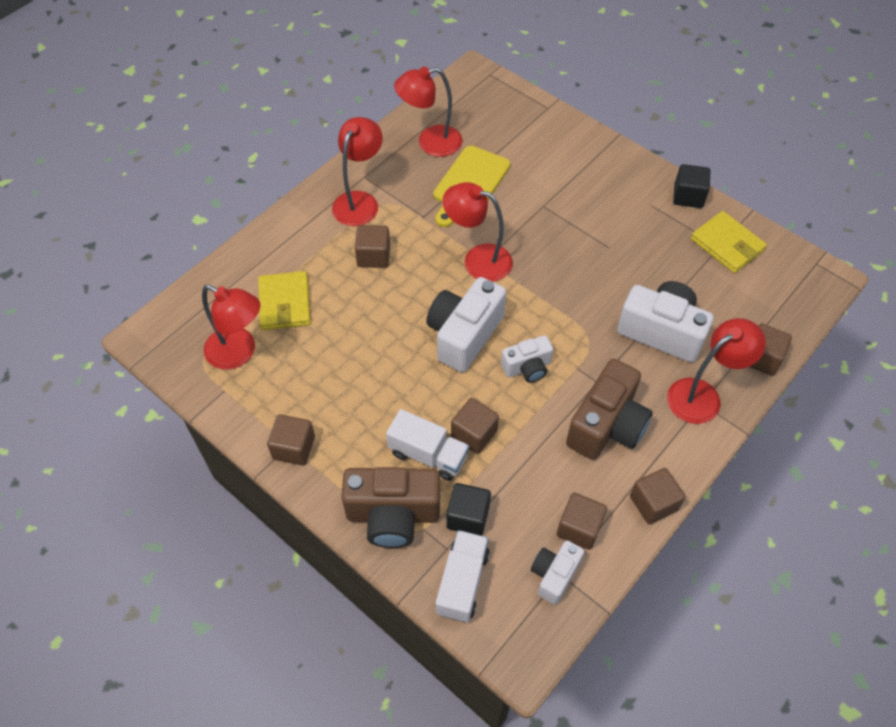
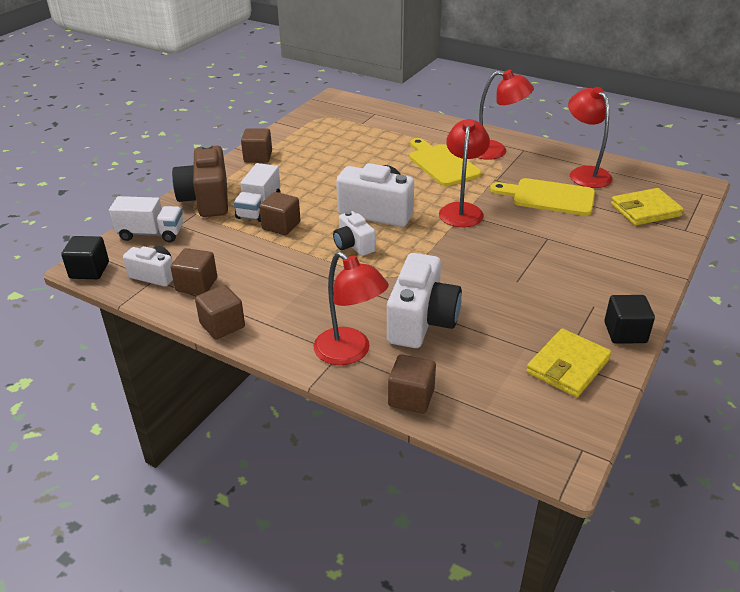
camera: 80 degrees right, 20 degrees down
(239, 353) = (331, 128): red lamp -> none
(285, 303) = (380, 137): yellow wallet -> yellow wallet (645, 210)
(373, 256) = (441, 164): brown cube -> yellow cutting board
(468, 517) = (206, 230): black cube -> black cube (89, 270)
(606, 425) = (301, 293): brown camera -> none

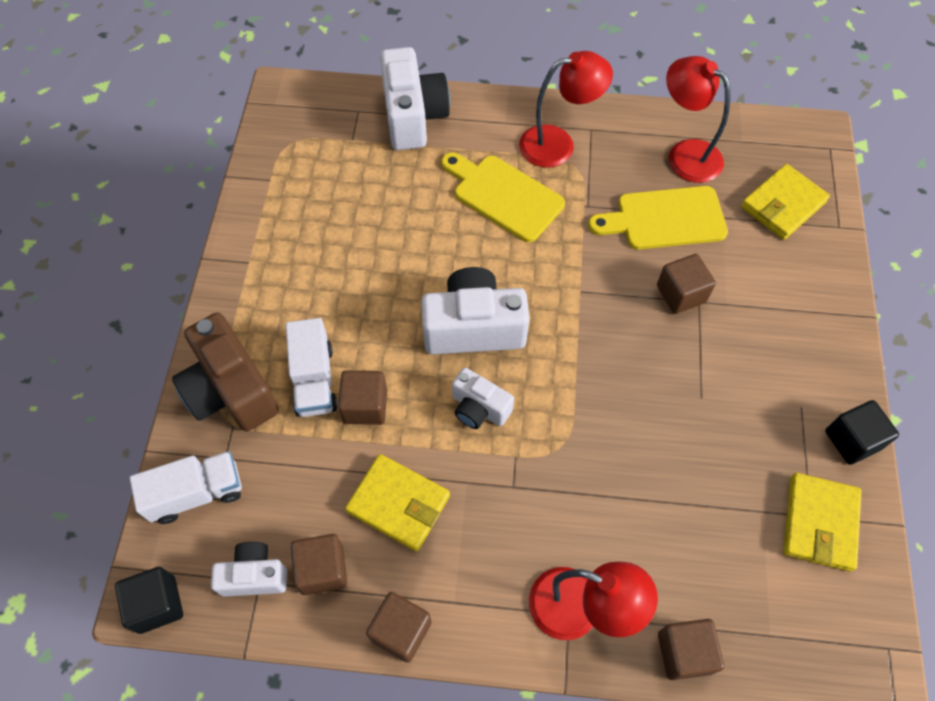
camera: 25 degrees left, 25 degrees up
(258, 157) = (248, 268): brown cube -> brown cube (681, 294)
(267, 271) = (398, 503): none -> yellow wallet
(421, 321) = (631, 517): white camera -> white camera (413, 116)
(462, 210) = (575, 284): red lamp -> none

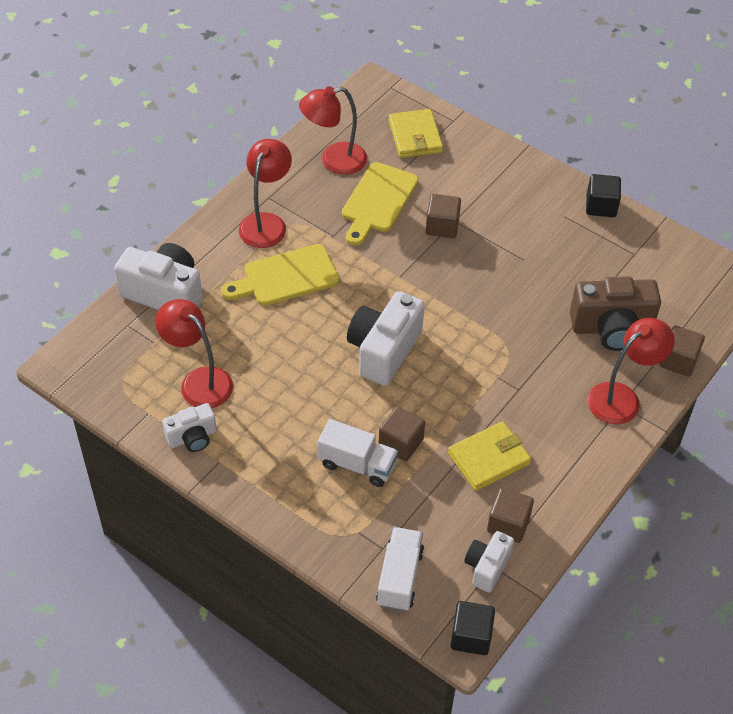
camera: 60 degrees left, 10 degrees down
(231, 390) = (328, 521): brown camera -> brown camera (612, 328)
(330, 196) = (199, 381): none -> red lamp
(401, 630) = (578, 498): brown cube -> none
(479, 408) = (449, 379): white camera -> white camera (192, 437)
(819, 523) = (641, 252): yellow wallet -> none

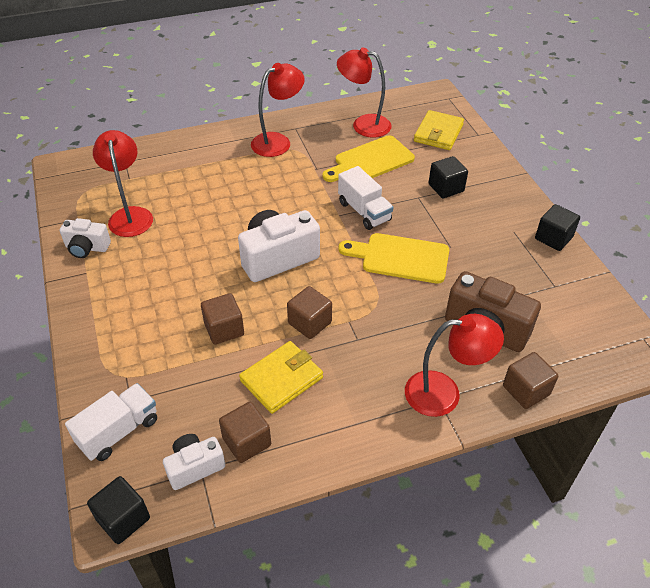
camera: 35 degrees right, 5 degrees down
(165, 293) = (167, 154): white camera -> none
(286, 277) = (256, 179): yellow cutting board -> yellow cutting board (400, 258)
(357, 464) = (176, 327): white truck -> white truck (364, 211)
(442, 226) = (404, 196): brown cube -> brown cube (309, 323)
(471, 198) = (446, 188): none -> black cube
(489, 458) = (281, 379): yellow wallet -> yellow wallet turned 45 degrees counterclockwise

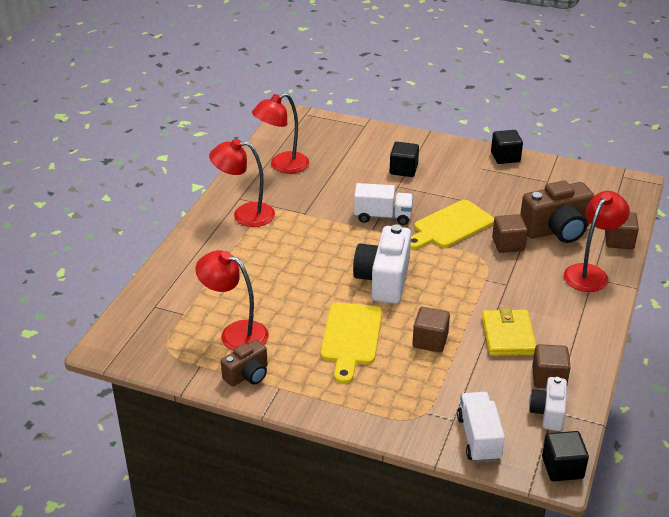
camera: 50 degrees left, 10 degrees down
(87, 248) = (247, 375): white camera -> brown camera
(278, 141) = (245, 215): red lamp -> red lamp turned 90 degrees counterclockwise
(309, 323) = (468, 297): brown cube -> brown cube (508, 244)
(371, 161) = (330, 185): yellow cutting board -> yellow cutting board (351, 338)
(438, 133) = (340, 140): yellow wallet -> none

